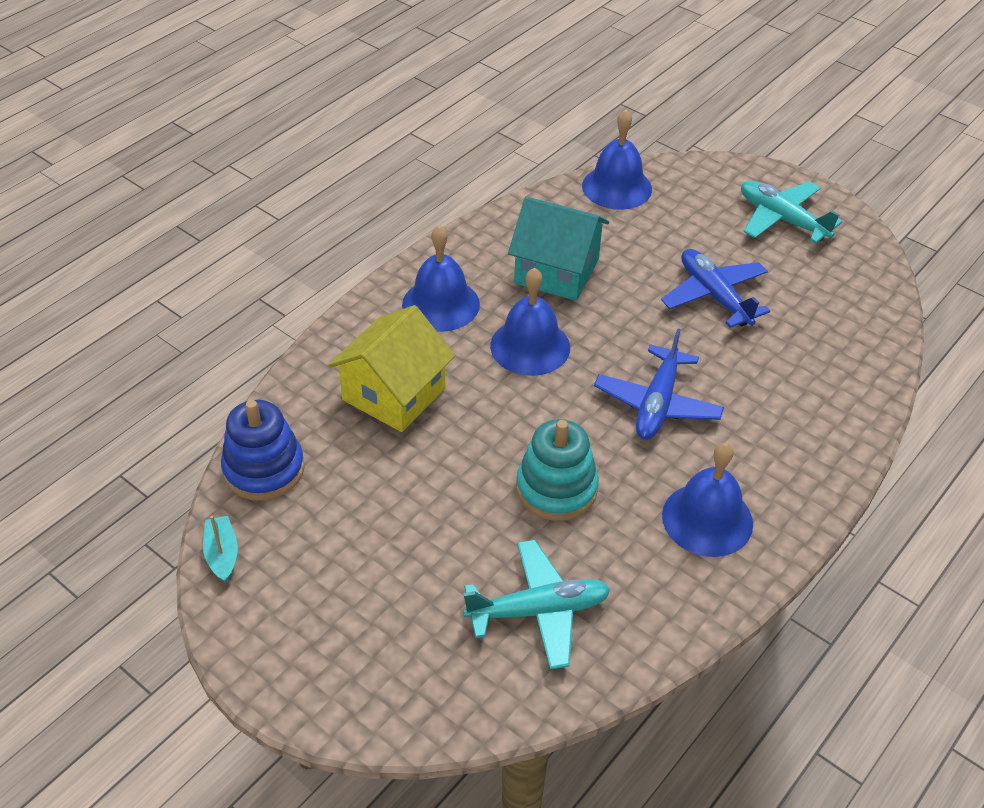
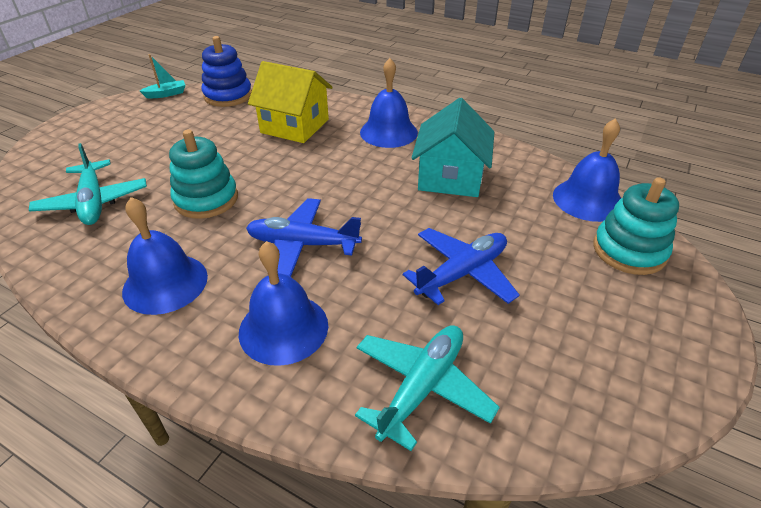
camera: 80 degrees right, 5 degrees down
(530, 346) = (356, 173): blue bell -> blue bell (283, 328)
(695, 188) = (629, 250): none -> turquoise stacking toy
(782, 219) = (626, 325): turquoise plane -> turquoise plane (422, 387)

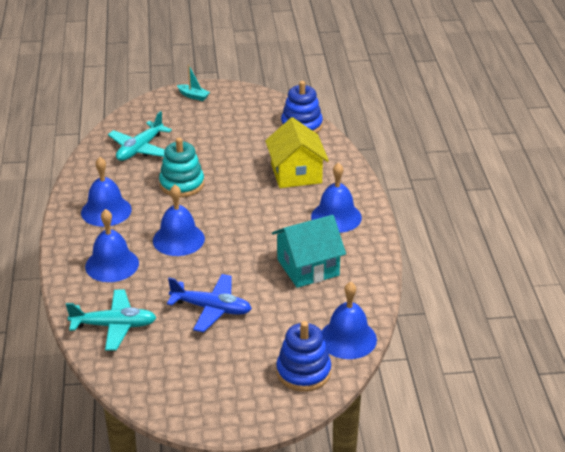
camera: 55 degrees right, 5 degrees down
(166, 94) = (273, 101): turquoise boat -> turquoise boat (193, 96)
(303, 244) = (178, 239): blue plane -> blue bell
(629, 250) = (303, 372): turquoise stacking toy -> blue stacking toy

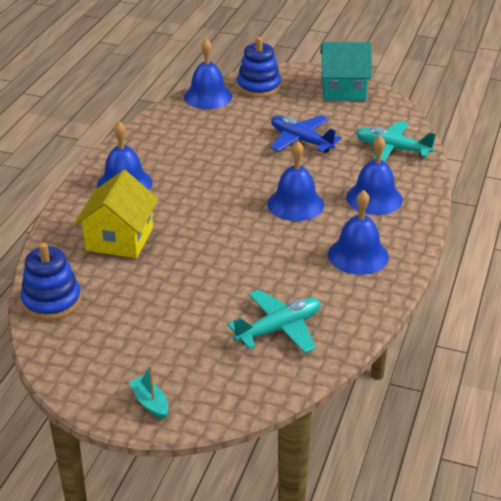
camera: 155 degrees left, 0 degrees up
(182, 184) = (255, 263): turquoise stacking toy -> none
(308, 267) = (192, 149): turquoise house -> turquoise house (343, 90)

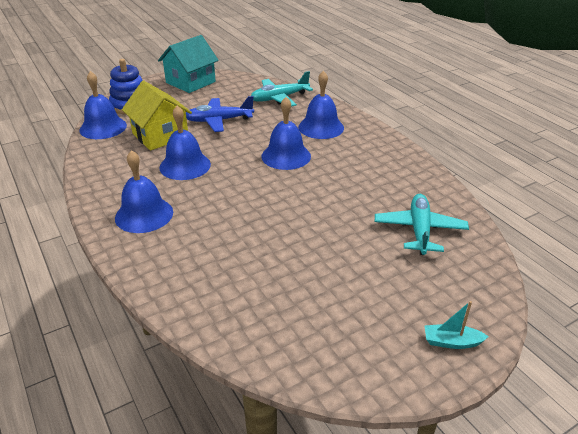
camera: 50 degrees left, 0 degrees up
(51, 301) = (248, 337): blue stacking toy -> none
(119, 239) = (214, 253): yellow house -> yellow house (160, 135)
(358, 255) = (373, 161): blue bell -> blue bell (185, 165)

